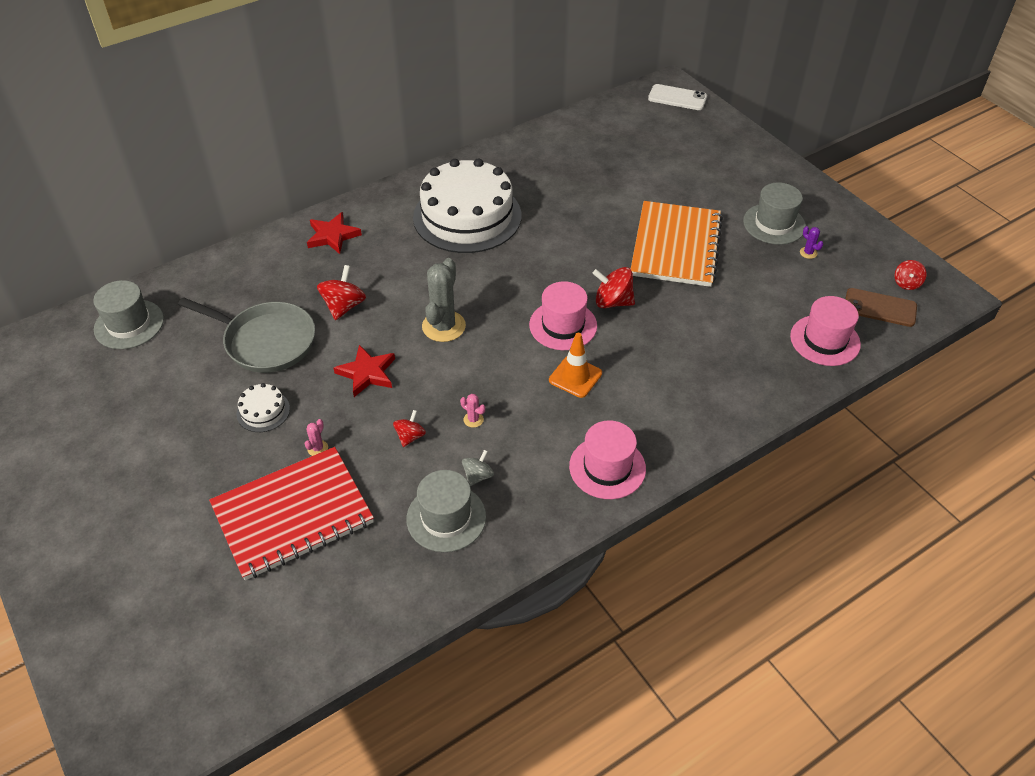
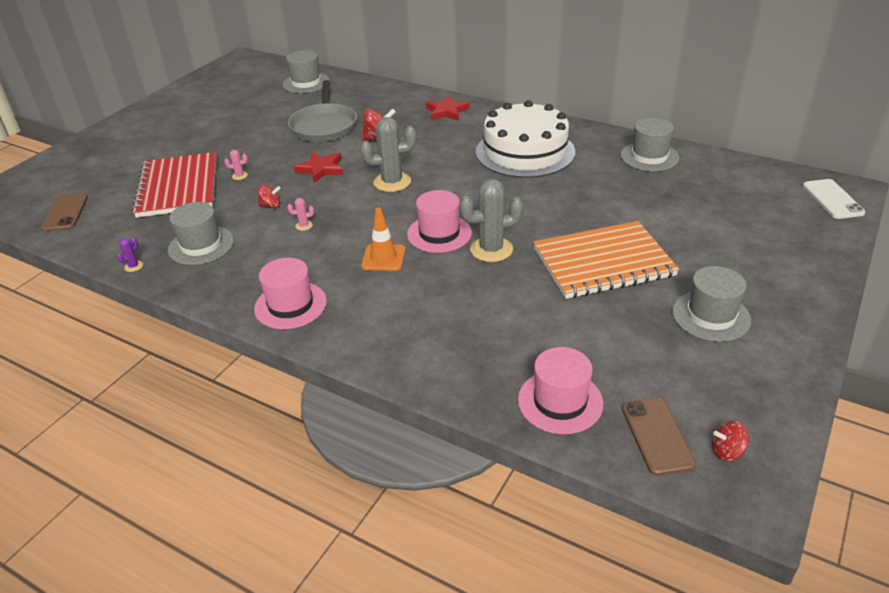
camera: 65 degrees right, 10 degrees down
(255, 651) = (65, 213): none -> brown phone
(263, 411) = (261, 147): white cake -> none
(292, 514) = (178, 187): red notebook -> red notebook turned 45 degrees clockwise
(473, 419) = (304, 226): pink cactus -> pink cactus turned 75 degrees clockwise
(478, 476) = (248, 246): grey spinning top -> none
(542, 150) = (649, 157): none -> grey hat
(613, 302) = (491, 249): red spinning top -> grey cactus
(808, 253) = (691, 353): purple cactus -> purple cactus (133, 266)

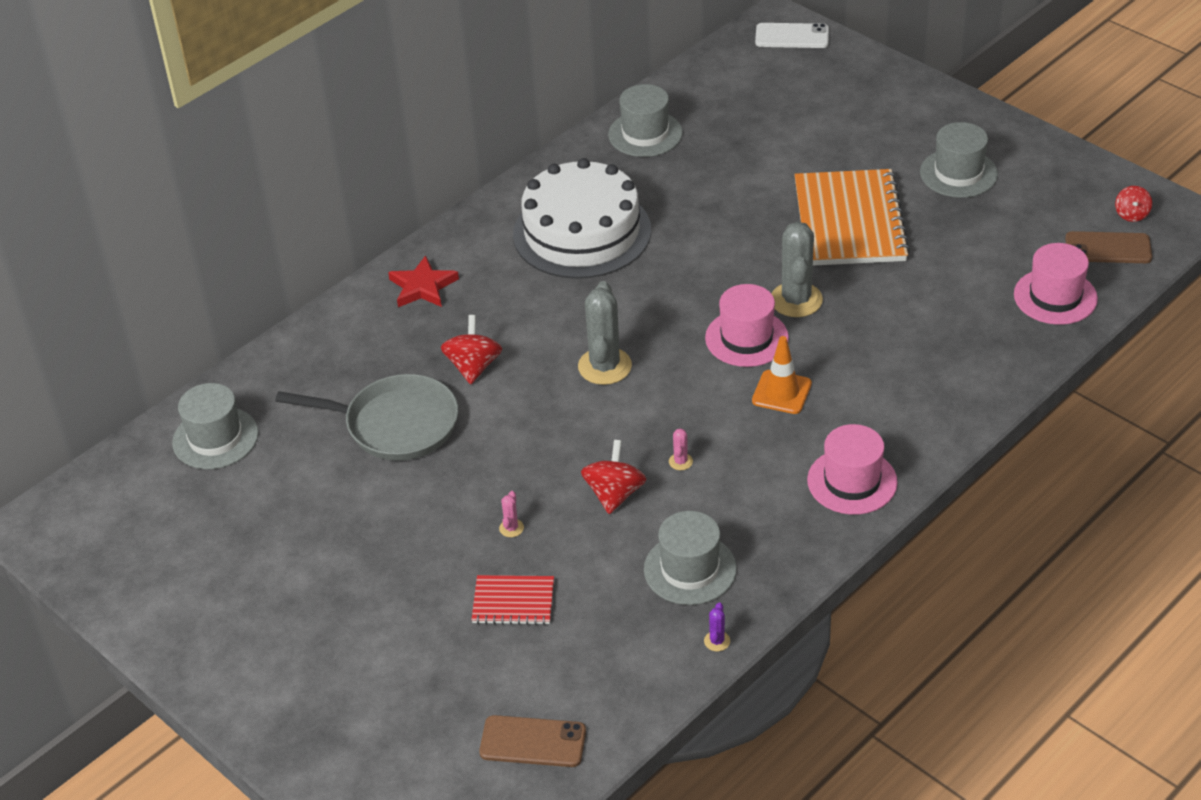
camera: 75 degrees left, 5 degrees up
(133, 266) = (717, 641): purple cactus -> purple cactus turned 60 degrees clockwise
(178, 187) = (513, 602): red notebook -> red notebook, size x0.49
(271, 205) = (614, 494): red spinning top -> red spinning top, size x1.62
(321, 169) = (534, 436): red star -> none

